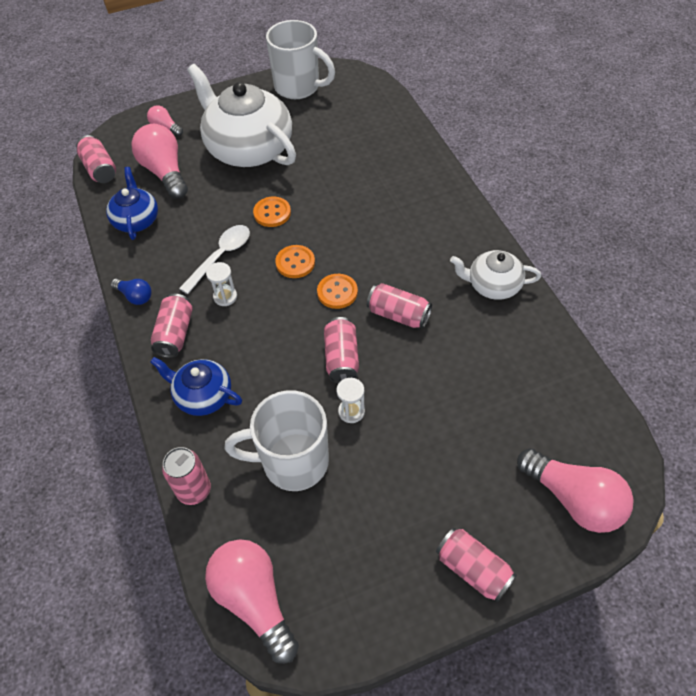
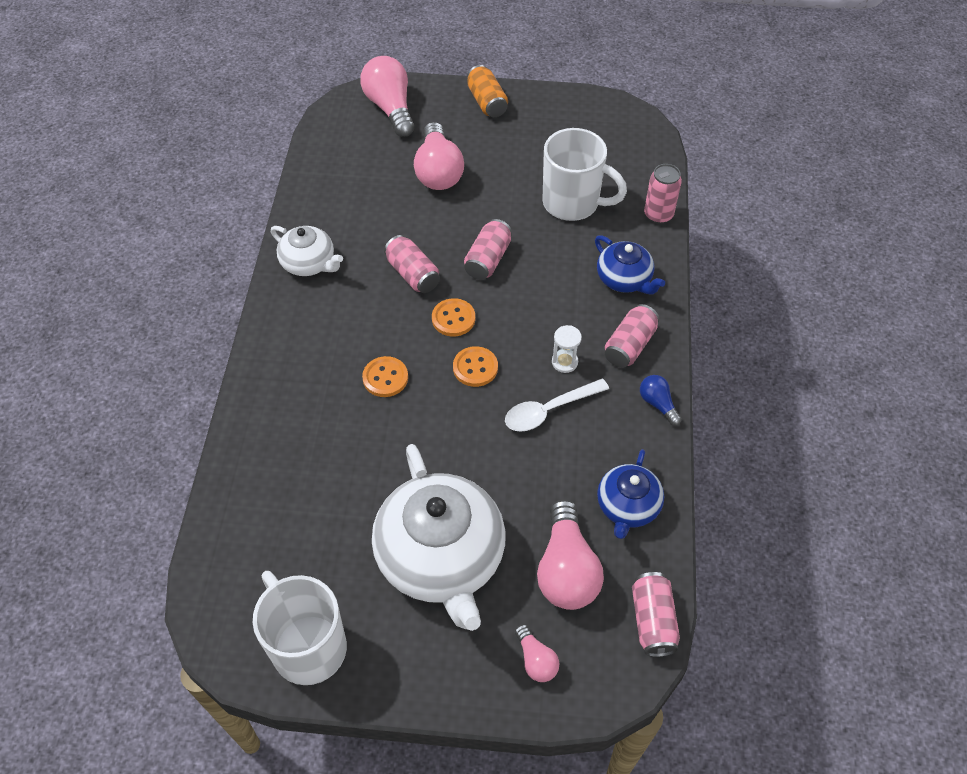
camera: 155 degrees left, 0 degrees up
(254, 600) = (640, 140): pink light bulb -> pink light bulb (438, 171)
(272, 213) = (465, 441): orange button -> orange button (385, 378)
(351, 411) = (506, 217): white hourglass -> none
(473, 569) = (487, 102): pink can -> orange can

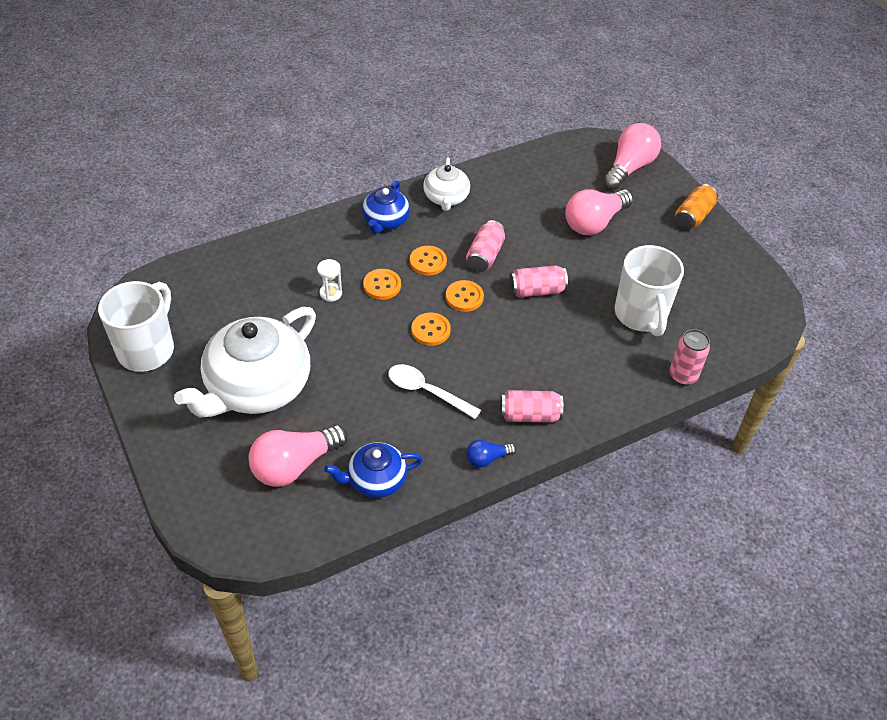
camera: 55 degrees right, 5 degrees down
(384, 323) = (428, 262): none -> orange button
(536, 660) = (210, 480): pink light bulb -> none
(564, 362) = (479, 381): white hourglass -> white hourglass (331, 293)
(624, 279) = (593, 383): blue teapot -> blue teapot (385, 221)
(652, 621) = (285, 540): pink can -> none
(658, 404) = (487, 458): blue light bulb -> blue light bulb turned 135 degrees counterclockwise

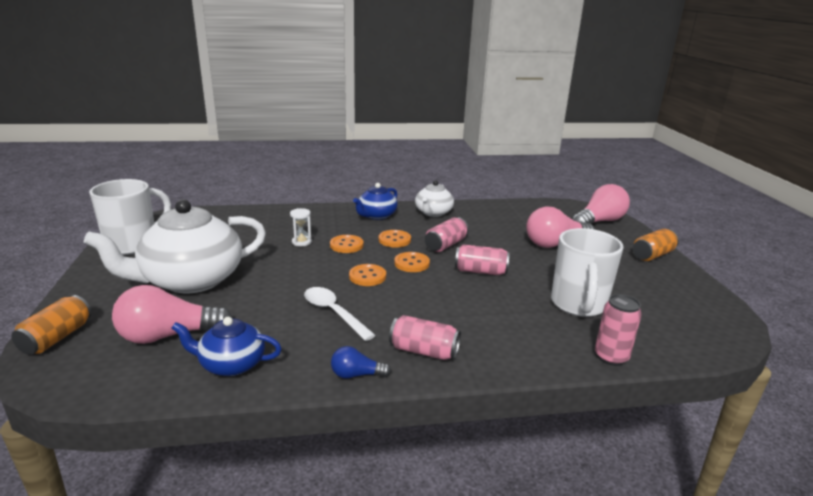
camera: 20 degrees right, 25 degrees down
(194, 499) = (57, 338): none -> orange can

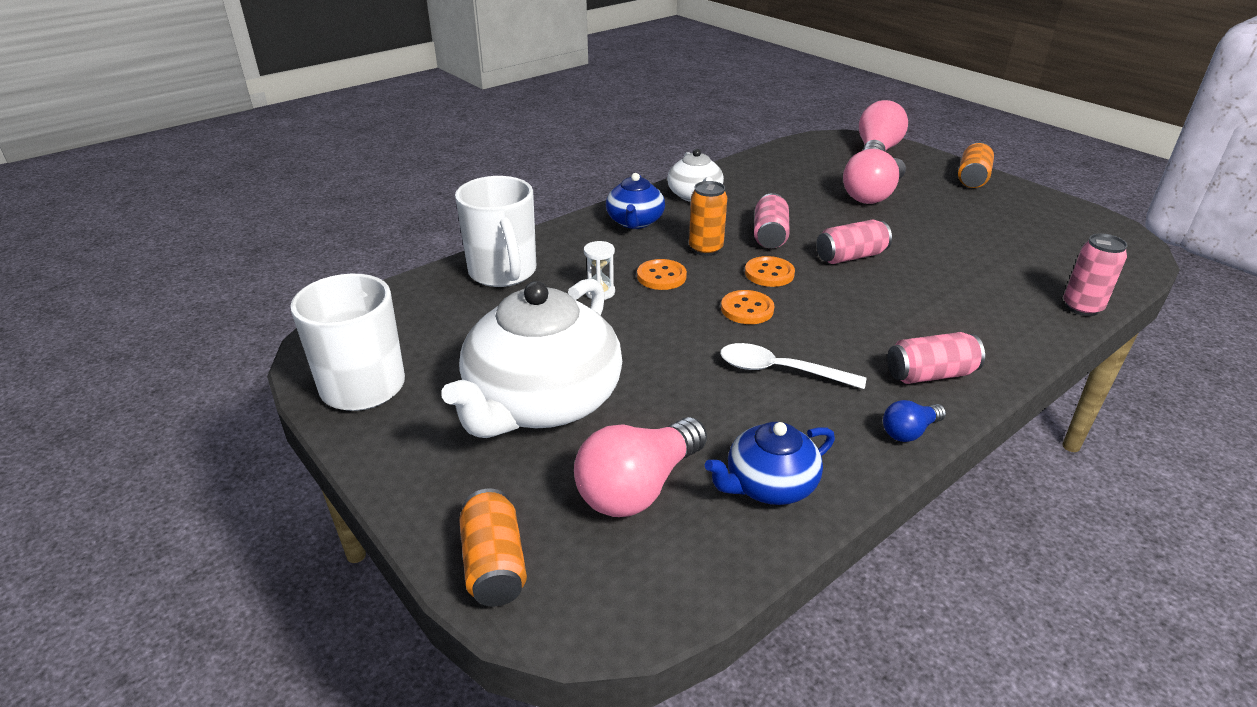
camera: 30 degrees left, 10 degrees up
(394, 240) = (705, 249): orange button -> orange can
(578, 305) = (986, 261): white mug -> white mug (503, 273)

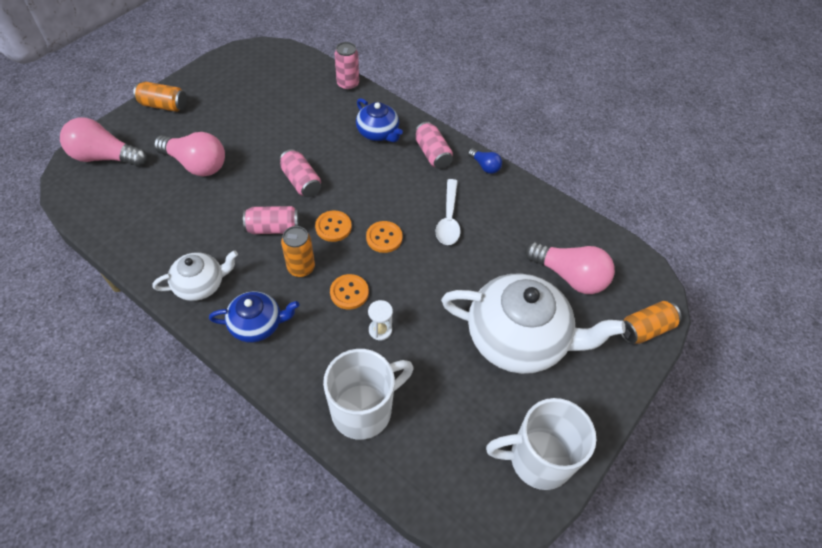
camera: 105 degrees left, 20 degrees up
(769, 485) = (545, 222): blue teapot -> blue teapot (378, 133)

